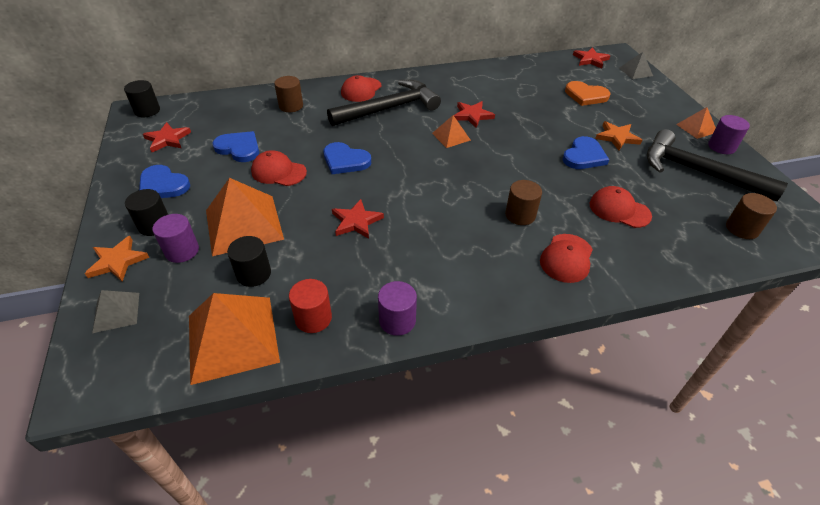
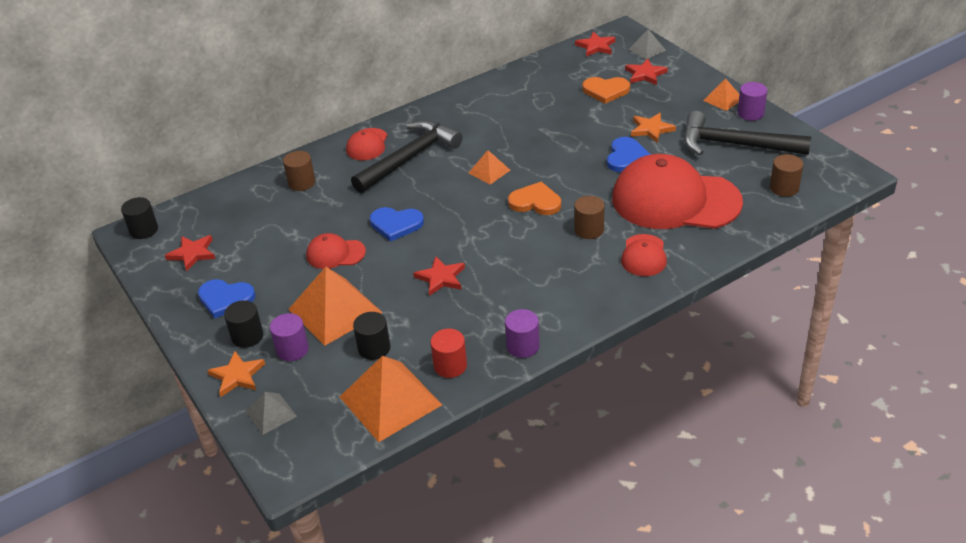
camera: 15 degrees left, 5 degrees down
(239, 148) = (277, 242): blue heart -> none
(472, 115) = (500, 143): red star -> red star (645, 74)
(480, 174) = (535, 202): none -> orange heart
(619, 210) = (675, 200): red cap -> red cap, size x2.21

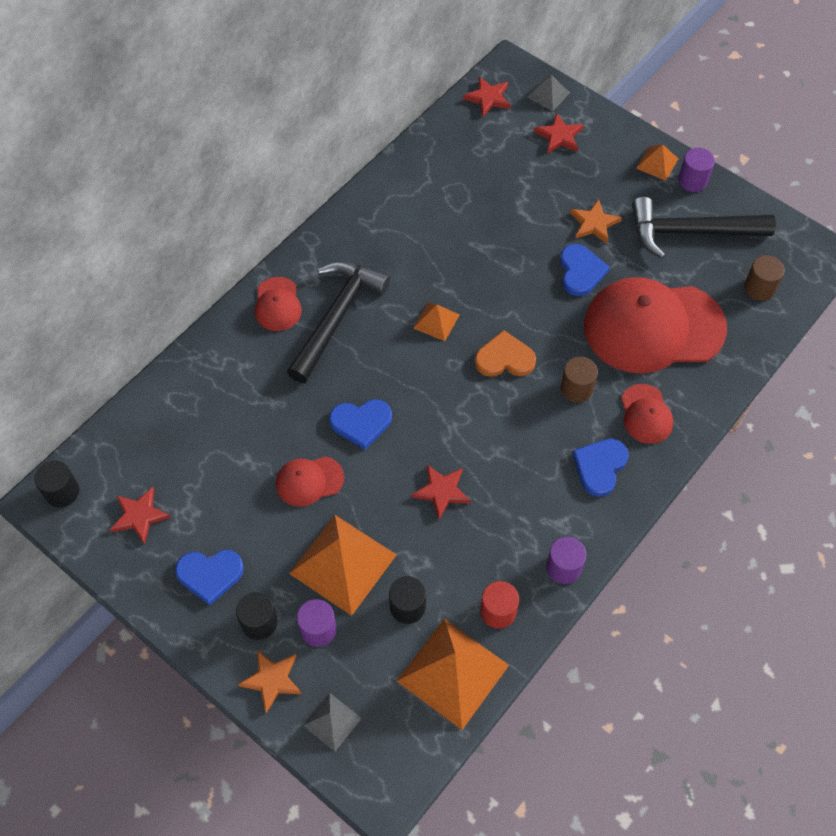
camera: 20 degrees left, 20 degrees up
(302, 183) = (224, 380): brown cylinder -> none
(586, 284) = (600, 466): none -> blue heart
(606, 91) = (523, 170): orange heart -> none

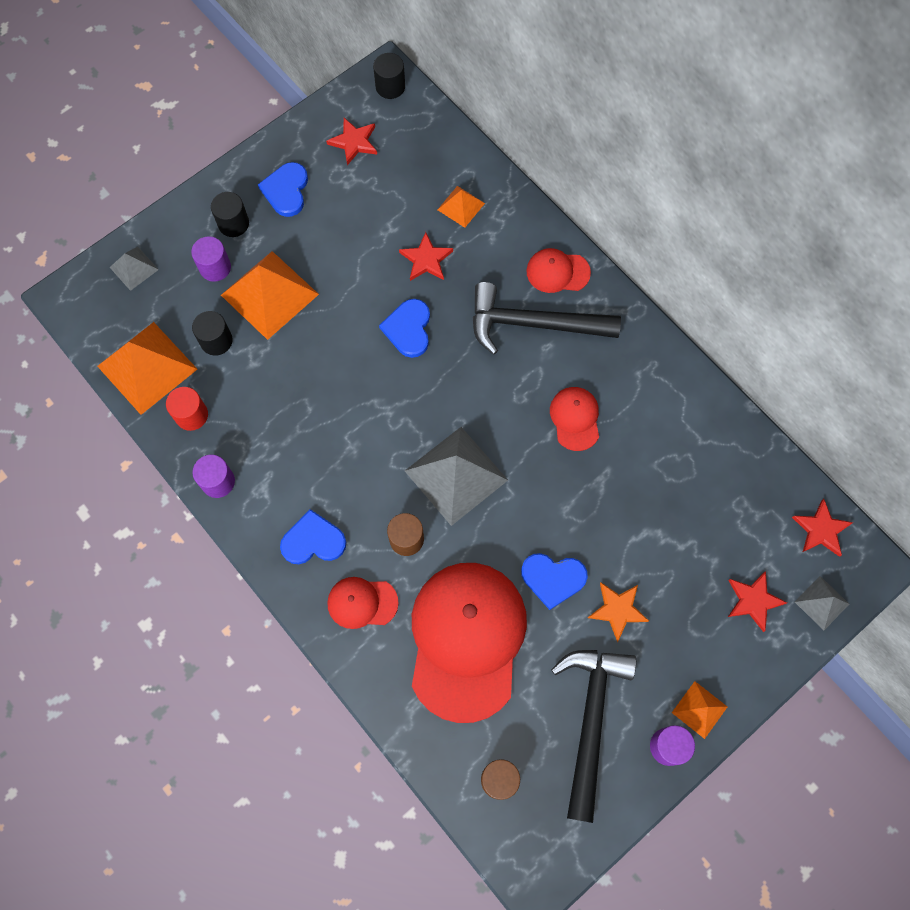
camera: 100 degrees right, 10 degrees up
(272, 680) = (181, 228): orange star -> none
(309, 481) = (357, 277): red cap -> red cap (575, 418)
(337, 317) = (533, 324): black hammer -> black hammer turned 150 degrees clockwise
(436, 321) = (512, 416): orange pyramid -> orange pyramid (461, 206)
(441, 491) = (320, 388): red star -> red star (426, 259)
(504, 358) = (456, 475): orange heart -> grey pyramid
(600, 466) = (313, 541): blue heart -> blue heart turned 45 degrees counterclockwise

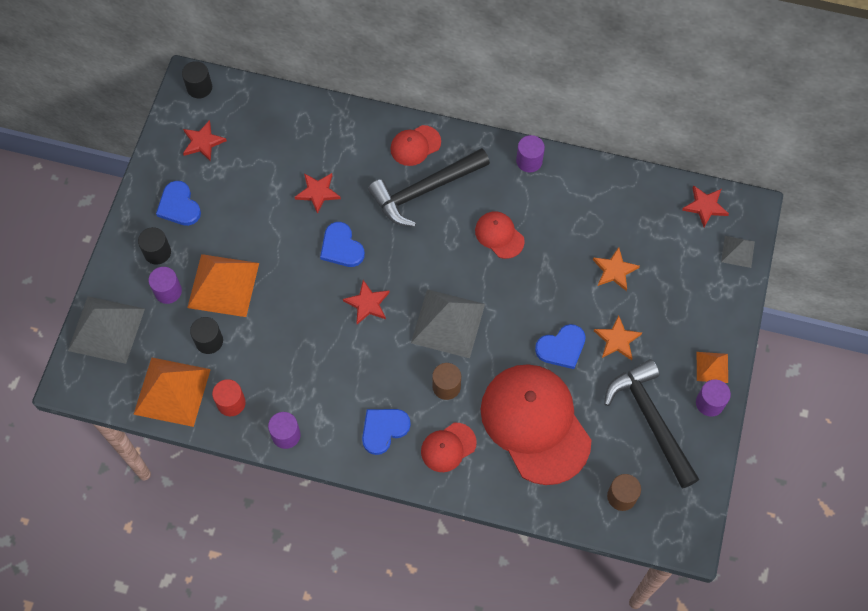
camera: 35 degrees left, 5 degrees down
(134, 268) = (106, 329): grey pyramid -> grey pyramid, size x1.97
(461, 206) = (314, 141): orange pyramid -> none
(663, 360) = (529, 161): none -> purple cylinder
(669, 534) = (614, 270): none -> orange star
(753, 601) = (696, 278): red star -> red star (367, 303)

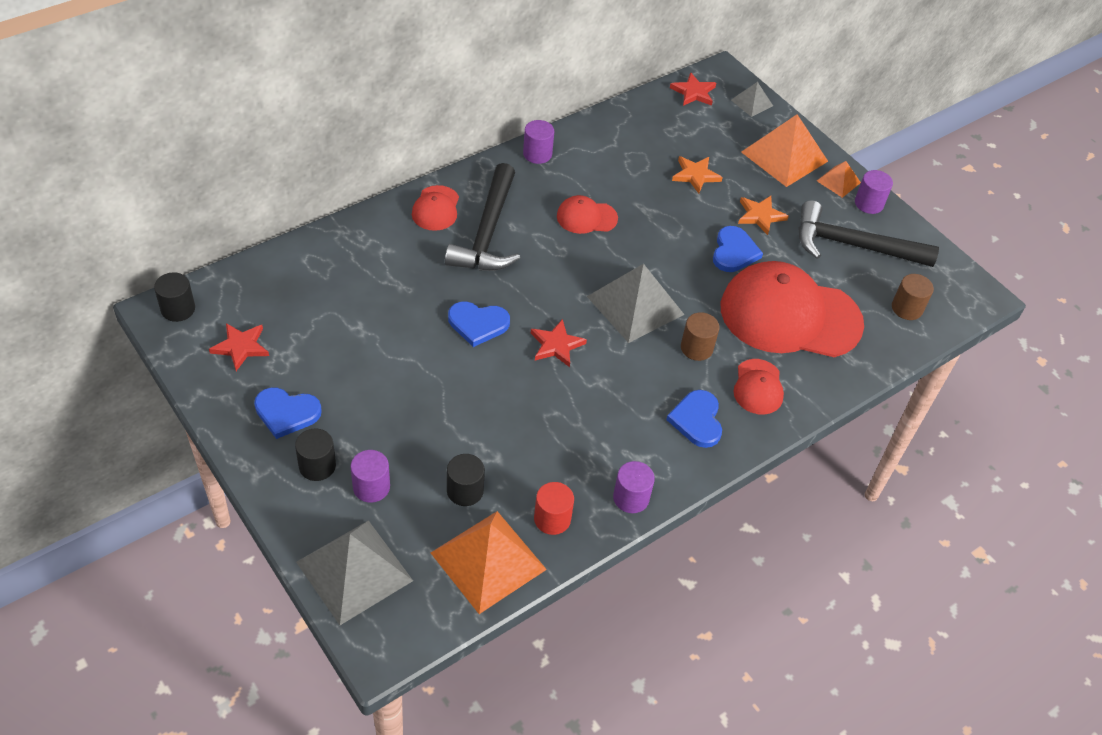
camera: 55 degrees left, 15 degrees down
(223, 285) = (416, 437): orange pyramid -> orange pyramid (784, 156)
(318, 192) = (401, 302): red star -> none

